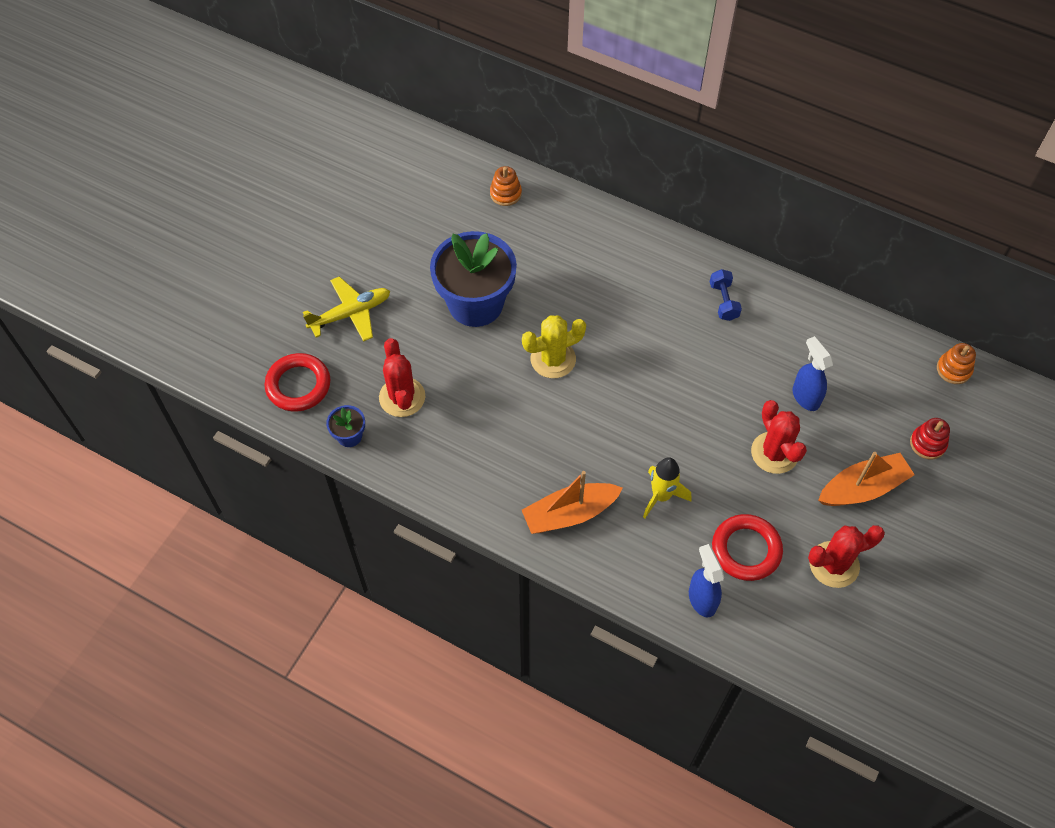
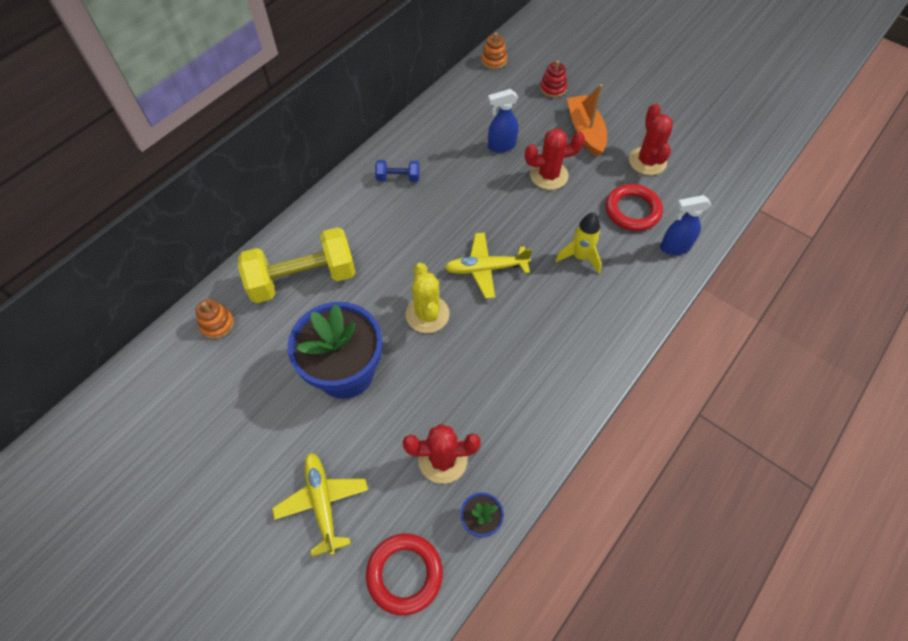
camera: 80 degrees left, 0 degrees up
(569, 514) = (591, 328): orange boat -> none
(570, 246) = (303, 279): none -> yellow dumbbell
(621, 404) = (486, 269): none -> yellow plane

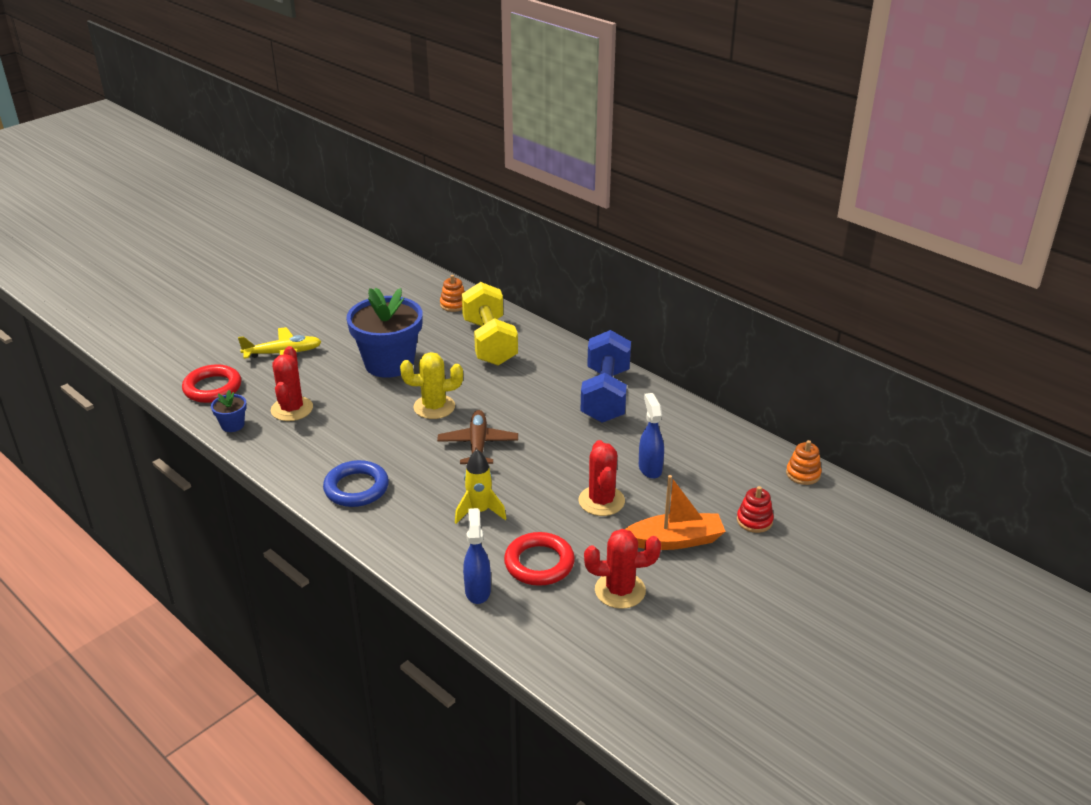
camera: 95 degrees right, 25 degrees down
(398, 178) = (605, 395): blue dumbbell -> blue dumbbell, size x2.21
(486, 269) = (478, 445): yellow plane -> brown plane
(568, 361) = (356, 488): none -> blue ring

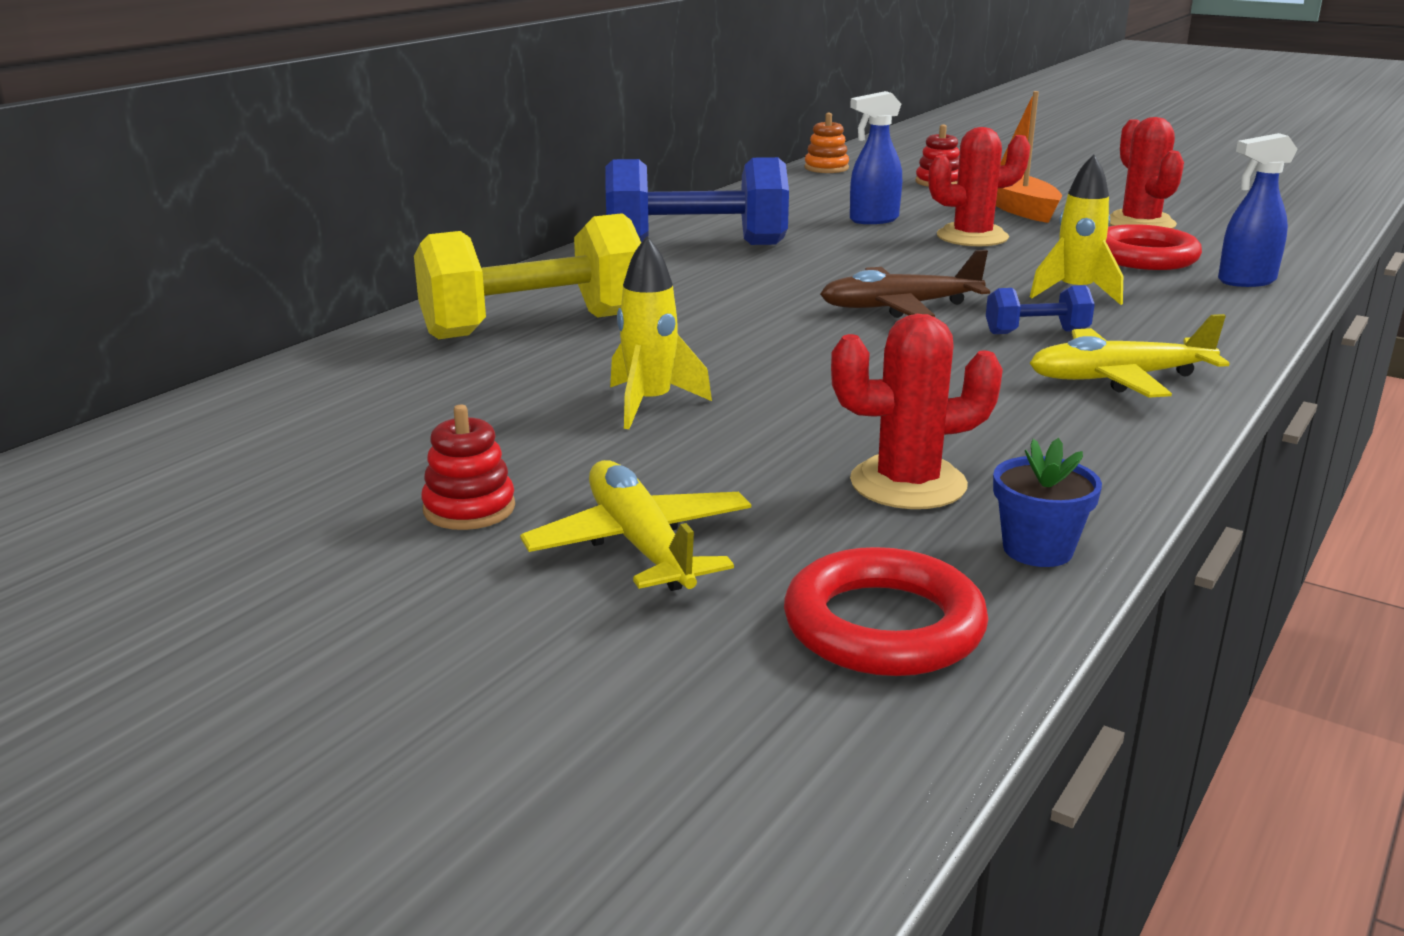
camera: 100 degrees left, 10 degrees down
(324, 326) = (469, 509): none -> red stacking toy
(356, 488) = (1119, 379): blue ring -> yellow plane
(389, 363) = (650, 404): blue flower pot -> yellow rocket
(425, 480) = (1036, 332): none -> blue dumbbell
(434, 407) = (802, 347): yellow cactus -> none
(454, 304) = (358, 370): orange stacking toy -> none

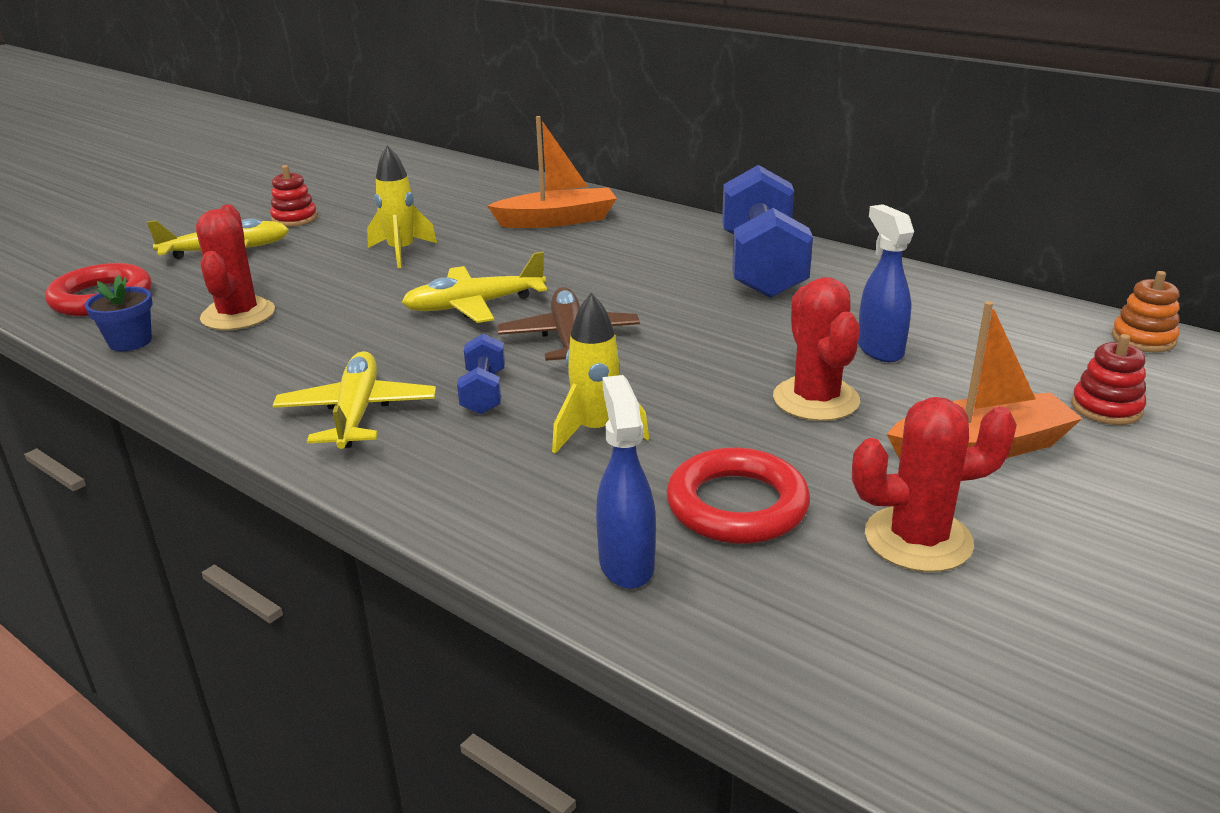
camera: 95 degrees right, 5 degrees up
(534, 326) = (557, 220): yellow dumbbell -> orange boat
(828, 350) = (474, 305): none -> yellow plane

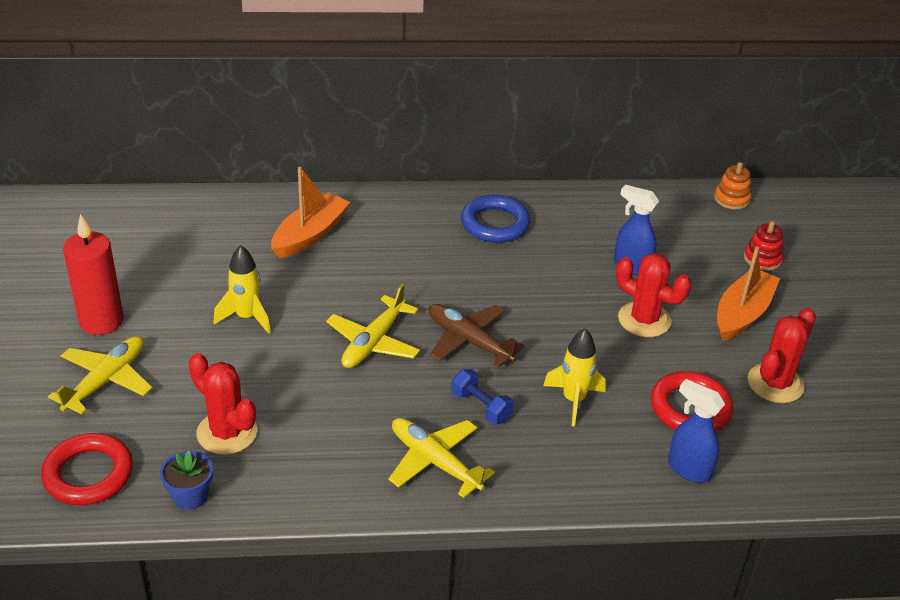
camera: 45 degrees left, 10 degrees up
(295, 219) = (101, 321): red stacking toy -> red candle
(762, 266) = (495, 224): blue dumbbell -> blue ring

